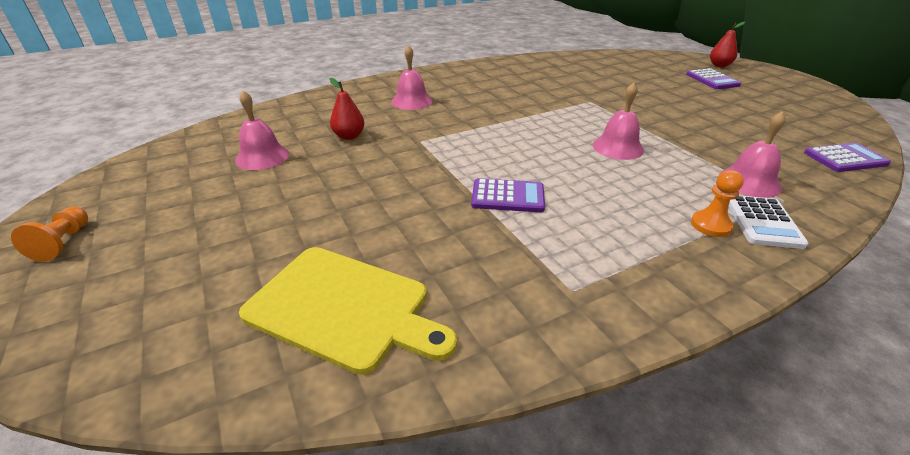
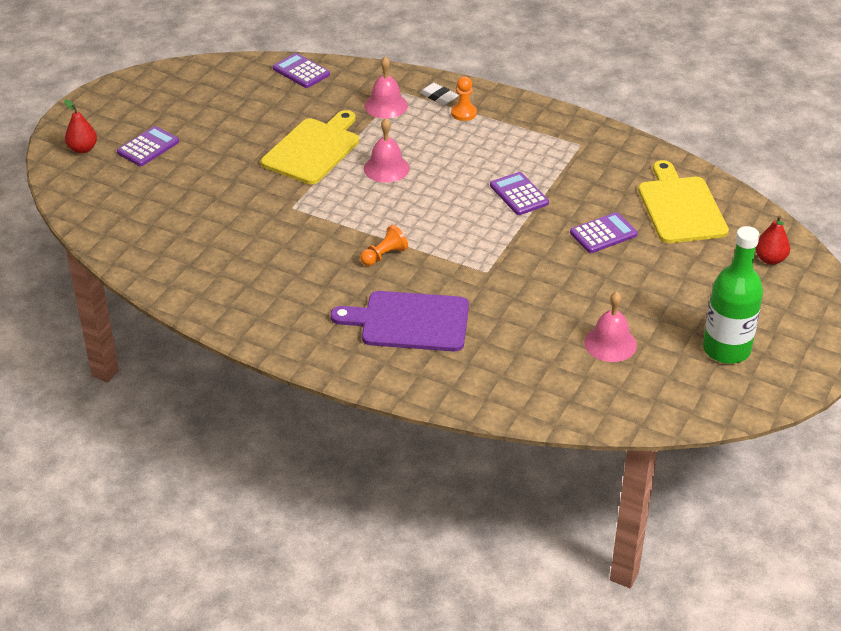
camera: 125 degrees left, 5 degrees up
(63, 242) = (787, 350): orange pawn -> orange pawn (384, 255)
(143, 207) = (726, 349): none -> green bottle
(349, 136) = (524, 317): red pear -> red pear (770, 259)
(383, 218) = (603, 234): none -> purple calculator
(411, 101) = (409, 322): pink bell -> purple cutting board
(674, 127) = (313, 149): none -> yellow cutting board
(763, 222) = (439, 97): white calculator -> white eraser

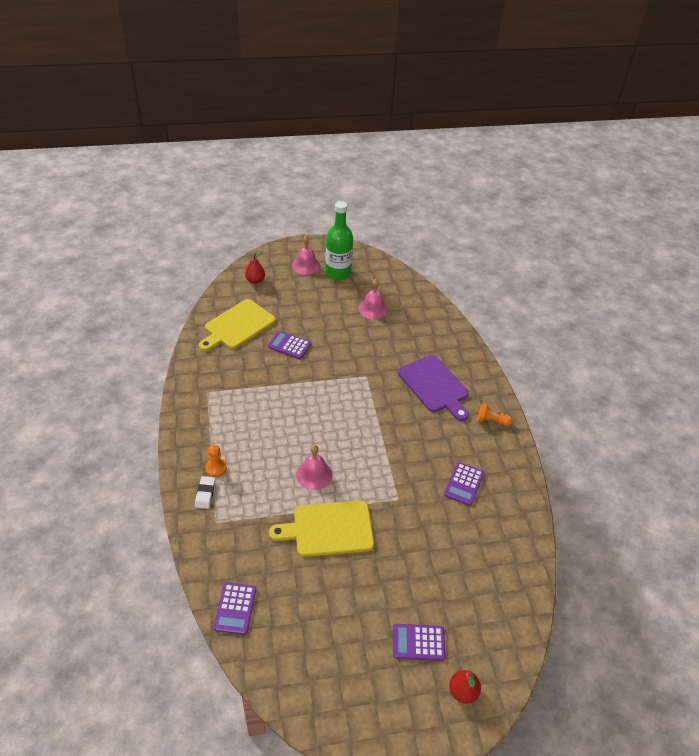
camera: 130 degrees left, 5 degrees up
(384, 255) = (396, 426): orange pawn -> orange pawn (491, 421)
(386, 105) = (240, 519): pink bell -> pink bell (306, 265)
(519, 194) = (284, 396): purple calculator -> purple calculator (464, 484)

